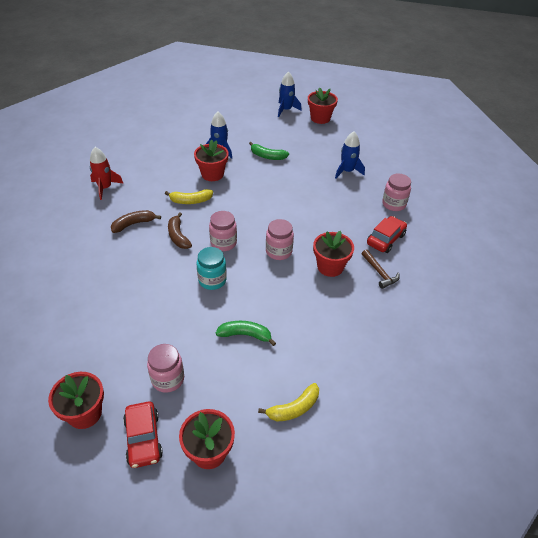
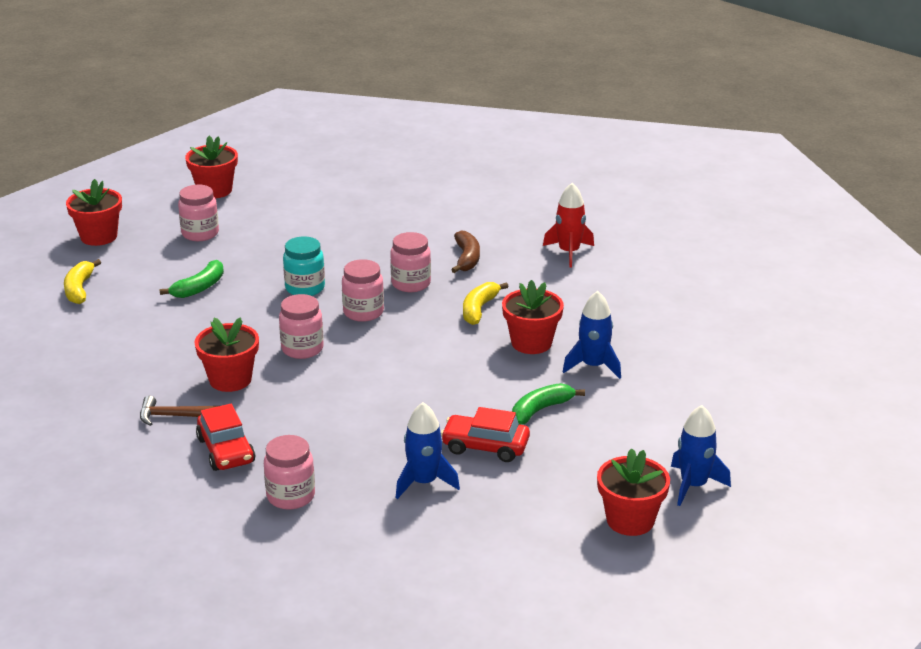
camera: 120 degrees right, 15 degrees down
(143, 438) = (153, 211): red car -> red car (485, 446)
(178, 236) = (411, 284): brown banana -> pink jar

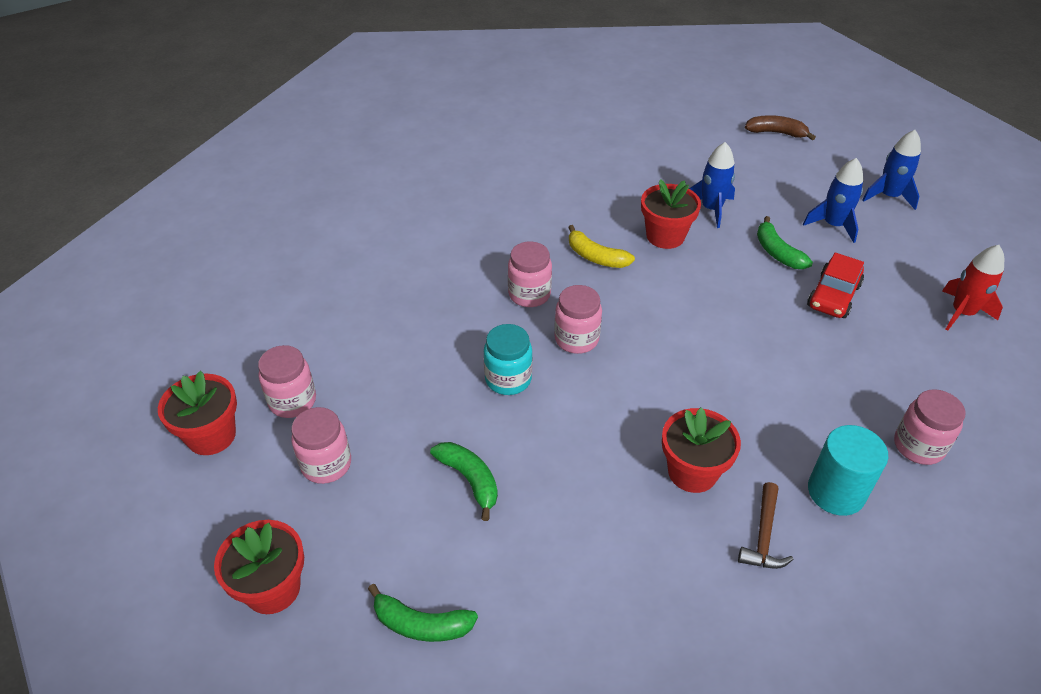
camera: 75 degrees left, 15 degrees up
(79, 289) = (421, 624): yellow banana -> green banana
(226, 450) = (836, 492): red car -> turquoise cylinder
(302, 349) = (639, 399): pink jar -> pink jar (292, 401)
(424, 482) = (890, 345): blue rocket -> blue rocket (833, 225)
(466, 258) = (494, 247): brown banana -> brown banana (776, 133)
(569, 252) = (510, 182): red rocket -> red rocket (962, 313)
(630, 520) = (937, 237): red flower pot -> none

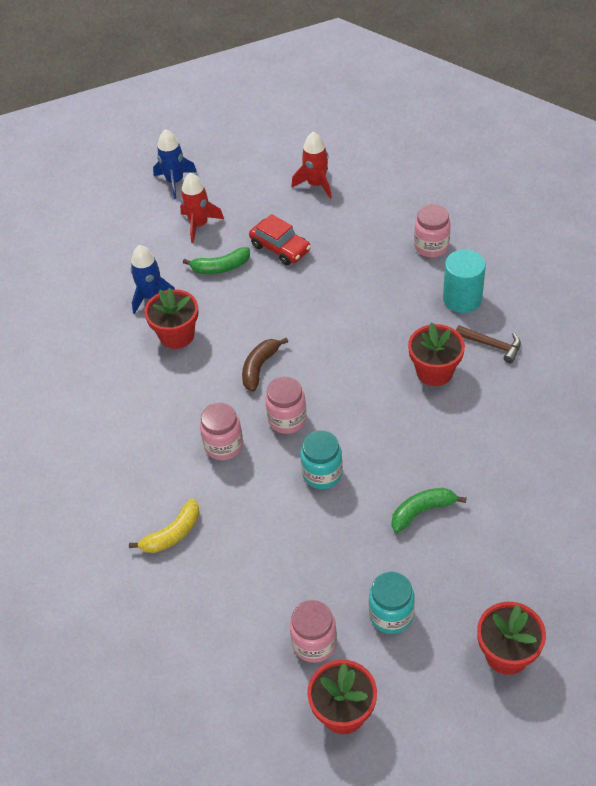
camera: 75 degrees left, 5 degrees up
(326, 464) = (391, 615): pink jar -> turquoise jar
(421, 624) = (544, 553): green banana -> none
(595, 257) = (188, 389): yellow banana -> yellow banana (172, 534)
(776, 133) = (60, 226): brown banana -> brown banana (259, 367)
(833, 225) = (199, 225): blue rocket -> red rocket

